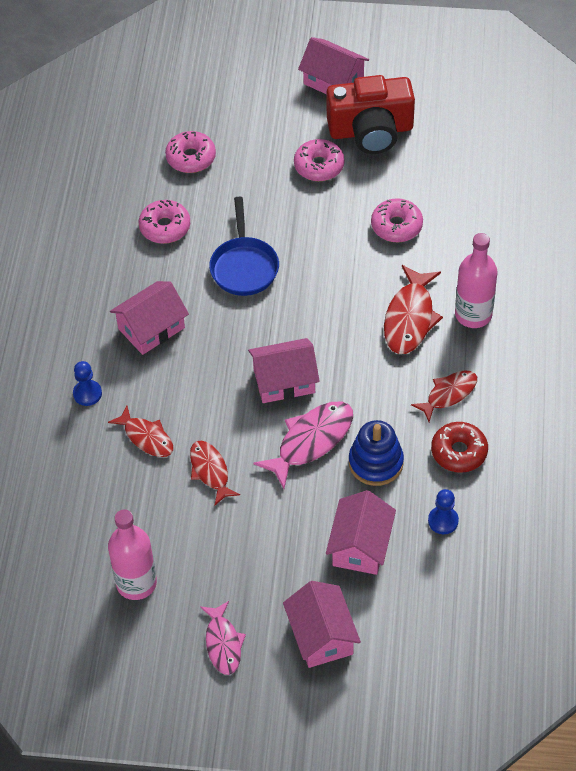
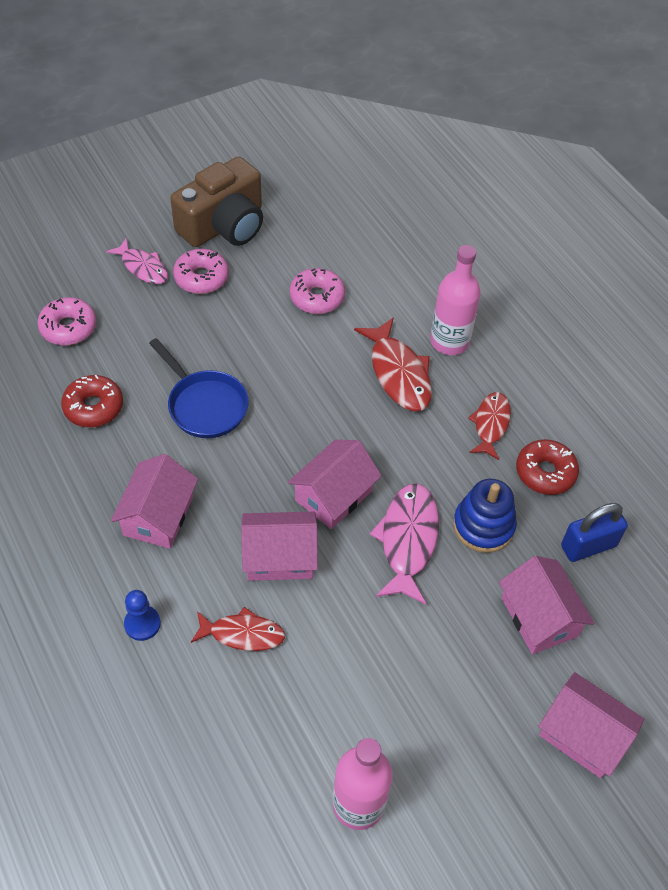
camera: 40 degrees left, 0 degrees up
(165, 227) = (93, 407): pink donut -> red donut
(210, 471) = (336, 630): red fish -> none
(223, 643) = (499, 810): pink fish -> pink fish (143, 267)
(333, 81) = (154, 198): pink house -> pink house (279, 557)
(371, 131) = (224, 225): red camera -> brown camera
(443, 521) = (588, 546): blue pawn -> blue padlock

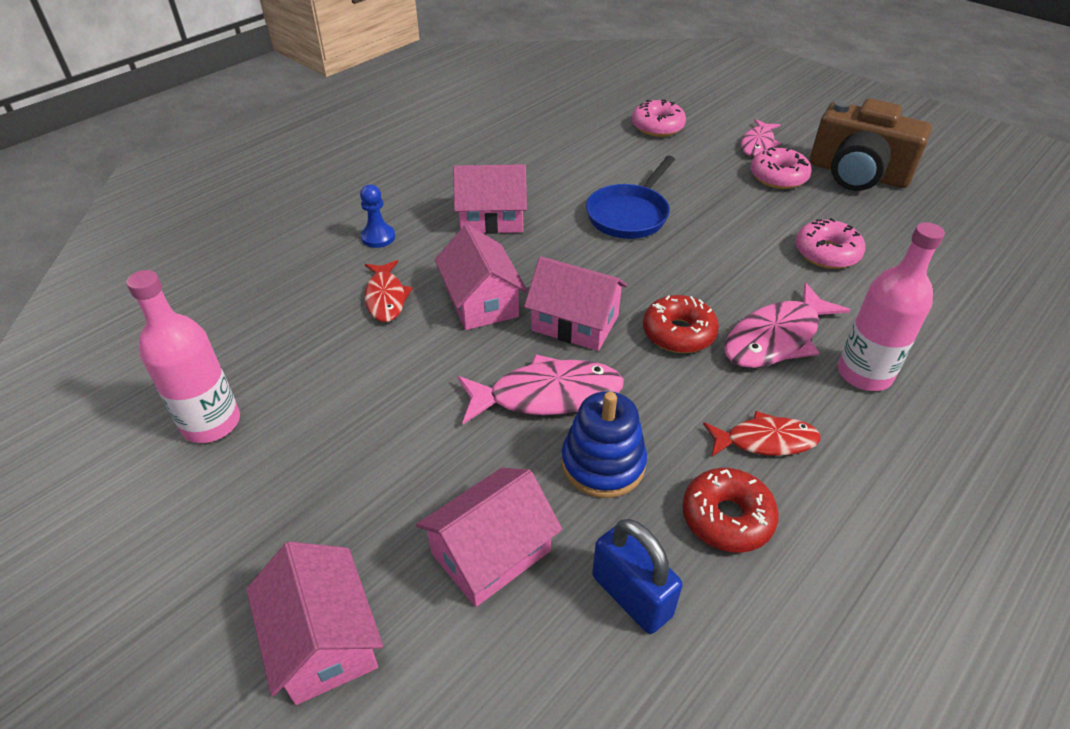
camera: 75 degrees right, 10 degrees down
(93, 407) = (585, 159): red donut -> red donut (678, 333)
(398, 373) = (776, 338): red fish -> pink fish
(583, 735) = (323, 640): pink house -> pink house turned 45 degrees counterclockwise

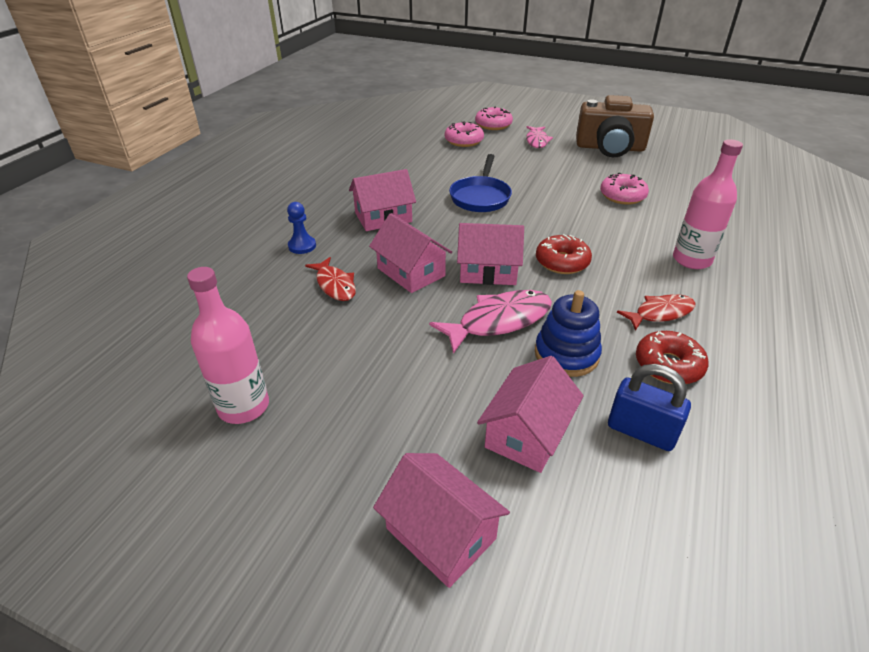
camera: 20 degrees left, 5 degrees down
(776, 338) = (625, 251): pink fish -> none
(778, 177) = (563, 158): pink donut -> pink donut (493, 125)

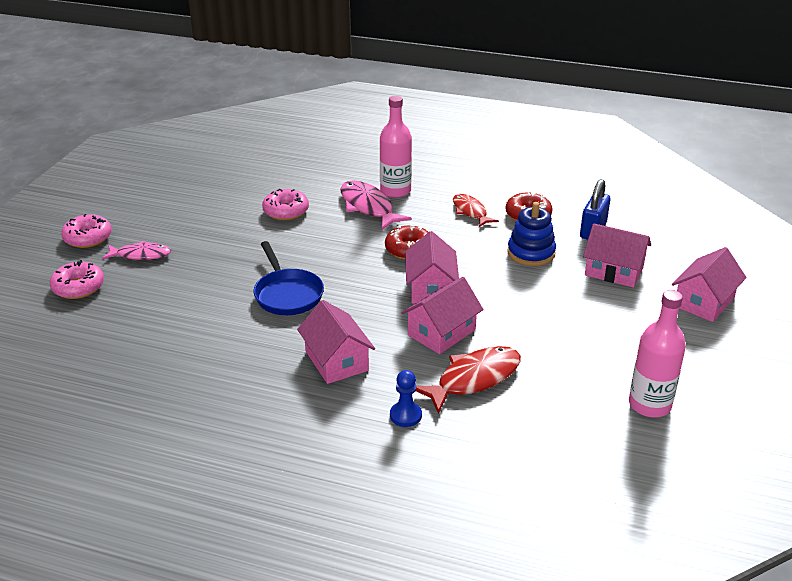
camera: 95 degrees left, 5 degrees down
(335, 285) = (474, 379): red fish -> red fish, size x1.53
(464, 141) = (128, 310): pink donut -> pink donut (88, 238)
(480, 197) = (287, 294): blue pan -> blue pan turned 60 degrees clockwise
(499, 321) = (501, 282): pink fish -> pink fish (368, 207)
(610, 148) = (171, 209): brown camera -> none

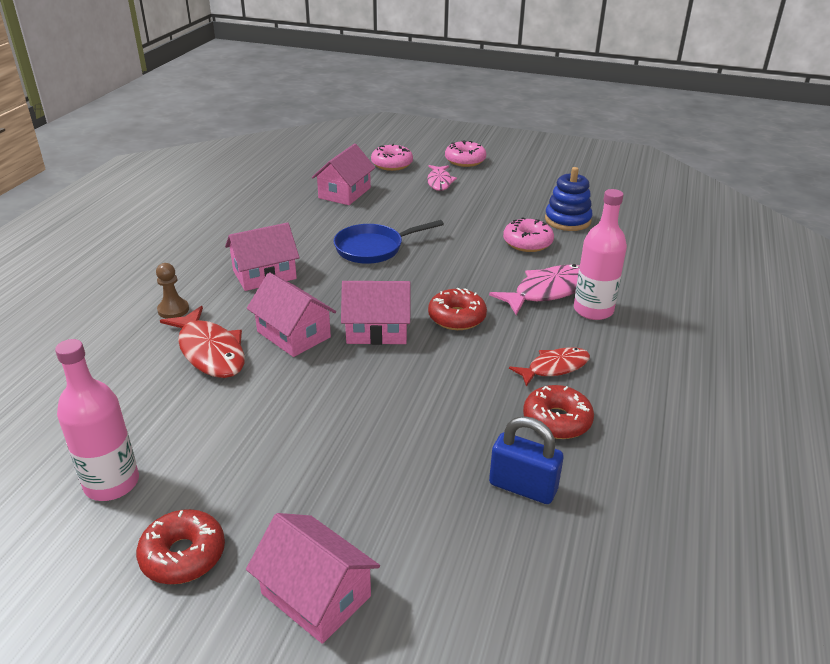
camera: 90 degrees right, 0 degrees up
(405, 415) = (173, 310): blue pawn -> brown pawn
(531, 253) = (454, 414): blue stacking toy -> blue stacking toy (567, 220)
(614, 271) = (408, 495): pink house -> pink house (344, 193)
(698, 357) = (183, 555): none -> red donut

